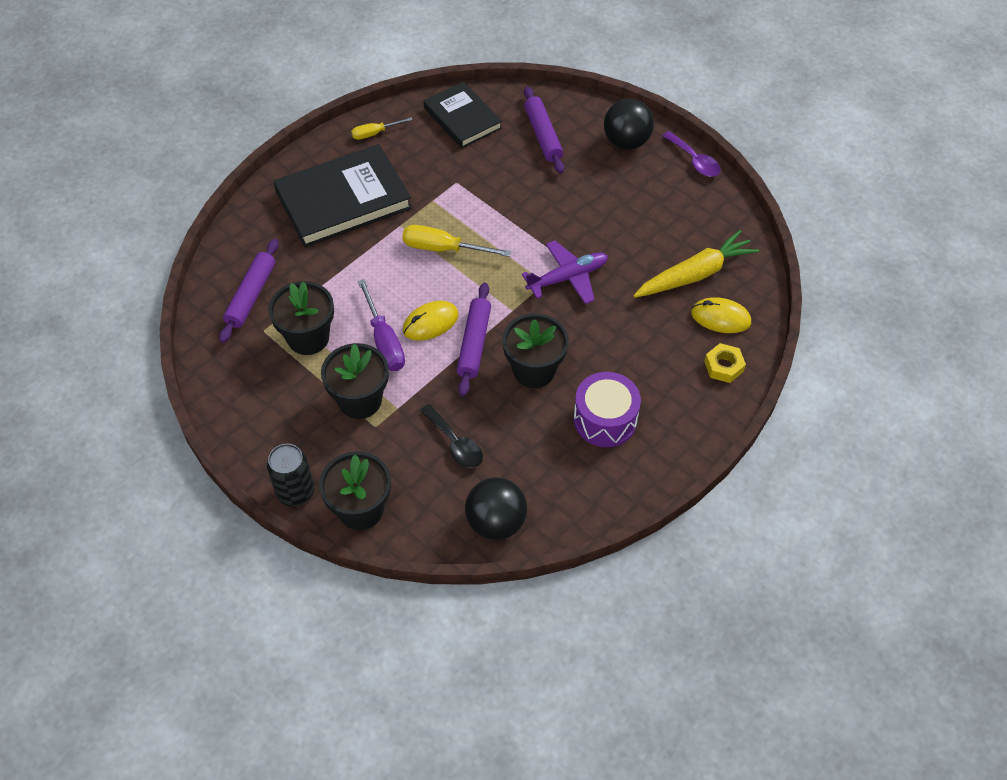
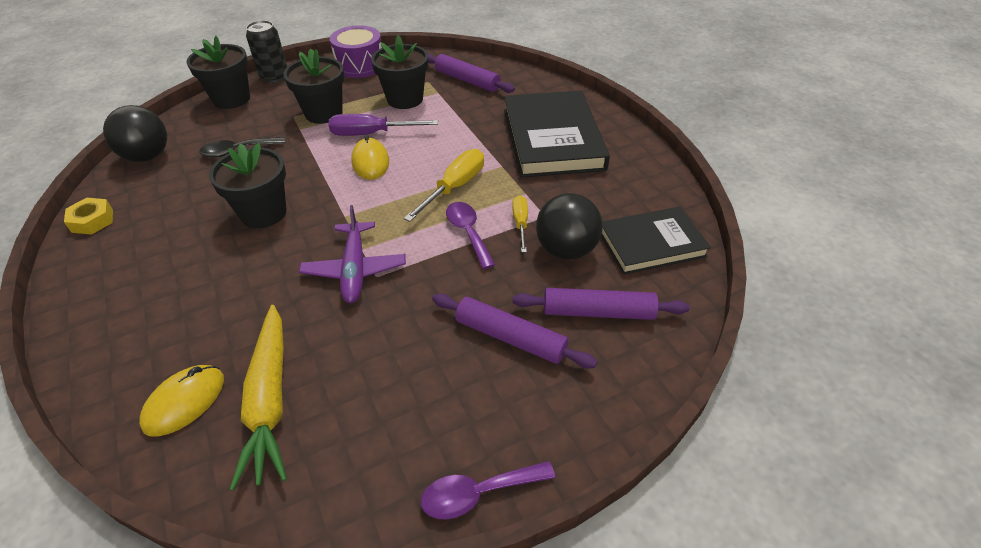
camera: 110 degrees right, 10 degrees down
(375, 133) = (643, 173): yellow screwdriver -> yellow screwdriver (520, 223)
(474, 343) = (326, 182): purple rolling pin -> purple rolling pin (510, 337)
(496, 223) = (468, 232): none -> purple spoon
(605, 419) = (164, 247): purple drum -> purple drum (360, 65)
(626, 142) = (554, 407): black ball -> black ball (566, 250)
(723, 366) = (120, 374): yellow nut -> yellow nut (92, 221)

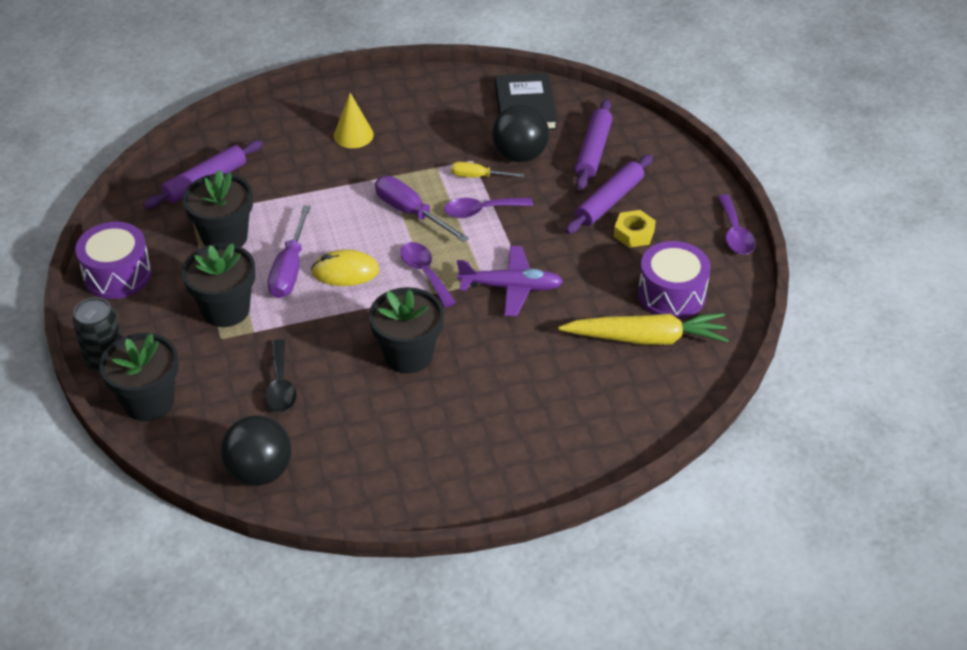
camera: 80 degrees left, 0 degrees up
(92, 221) = (377, 502): yellow nut -> yellow nut (634, 233)
(184, 401) = (640, 390): yellow mouse -> none
(347, 421) = (671, 294): none -> purple drum
(372, 207) = (425, 273): none -> purple spoon
(454, 187) = (411, 212): yellow screwdriver -> purple screwdriver
(552, 139) = (353, 135): black book -> yellow cone

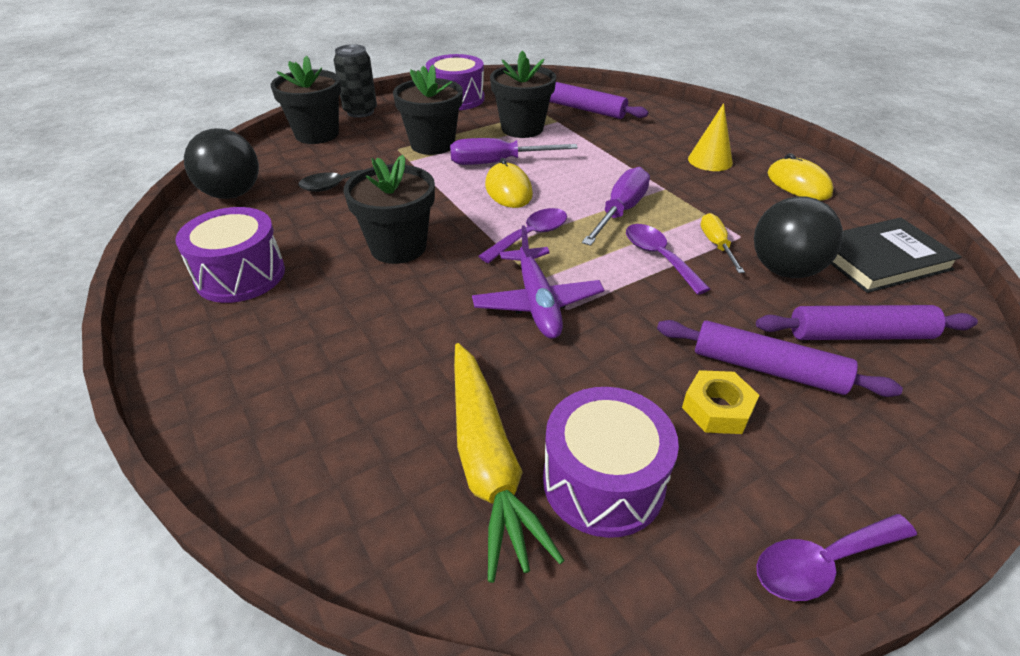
camera: 75 degrees right, 5 degrees down
(411, 459) = (240, 275): none -> purple drum
(414, 102) = (798, 184): none -> yellow mouse

